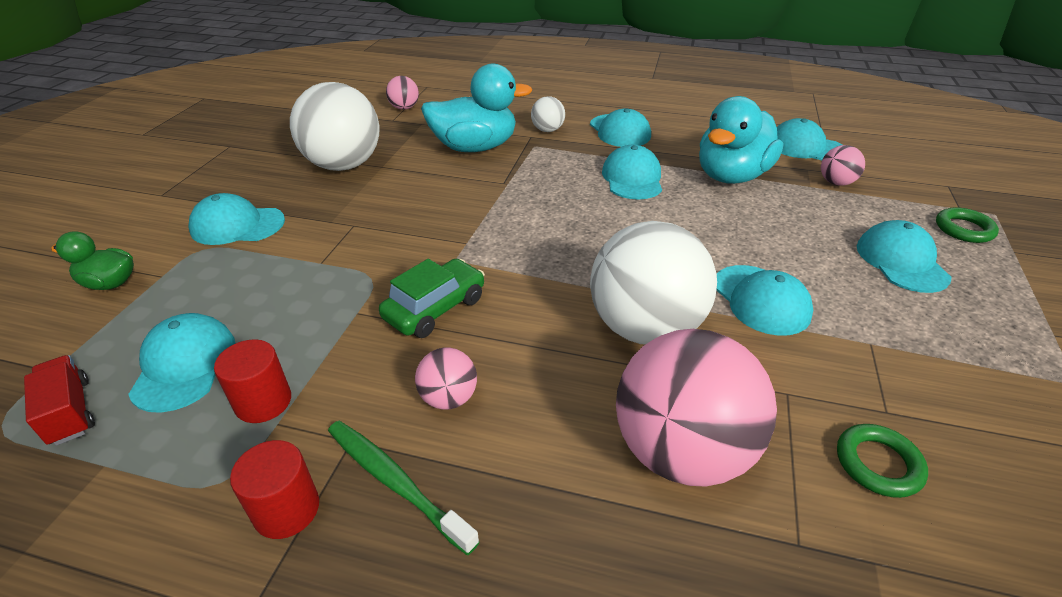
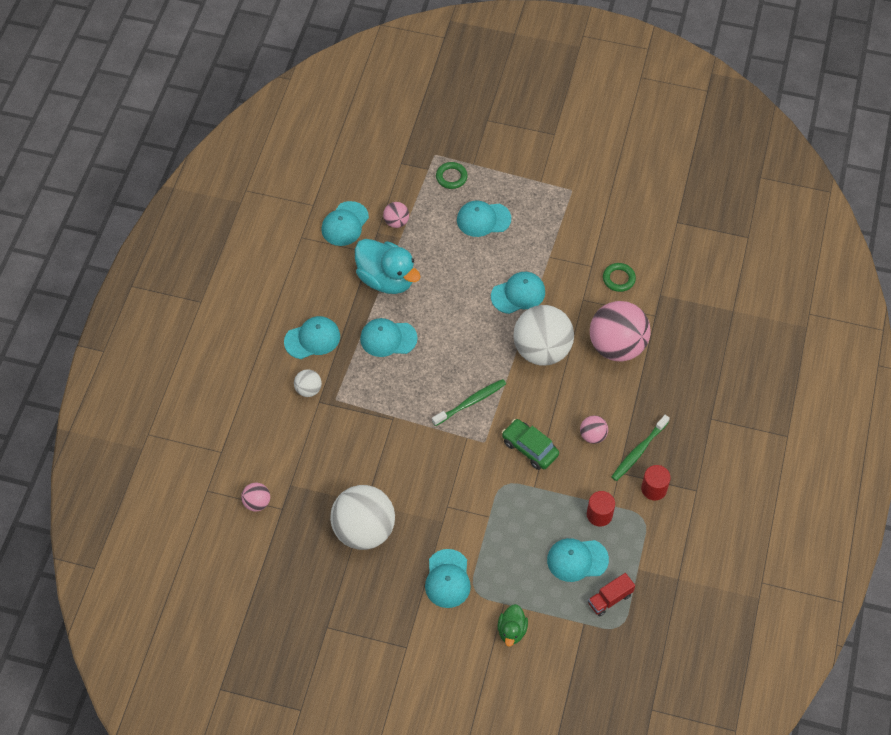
camera: 90 degrees left, 20 degrees up
(475, 147) = (337, 441): turquoise duck -> none
(529, 246) = (470, 402): none -> green toothbrush

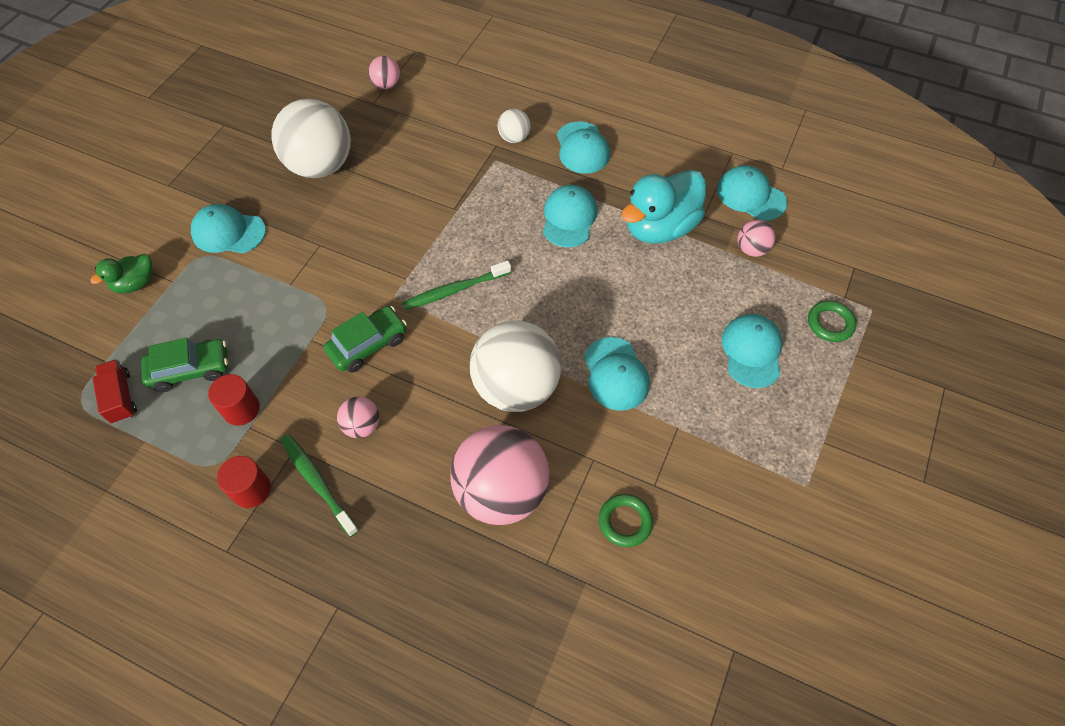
camera: 100 degrees right, 0 degrees up
(470, 402) = (455, 290): green toothbrush -> green toothbrush turned 90 degrees clockwise
(512, 630) = (135, 283): green duck -> green duck turned 60 degrees counterclockwise
(577, 560) = (190, 370): turquoise cap -> green car

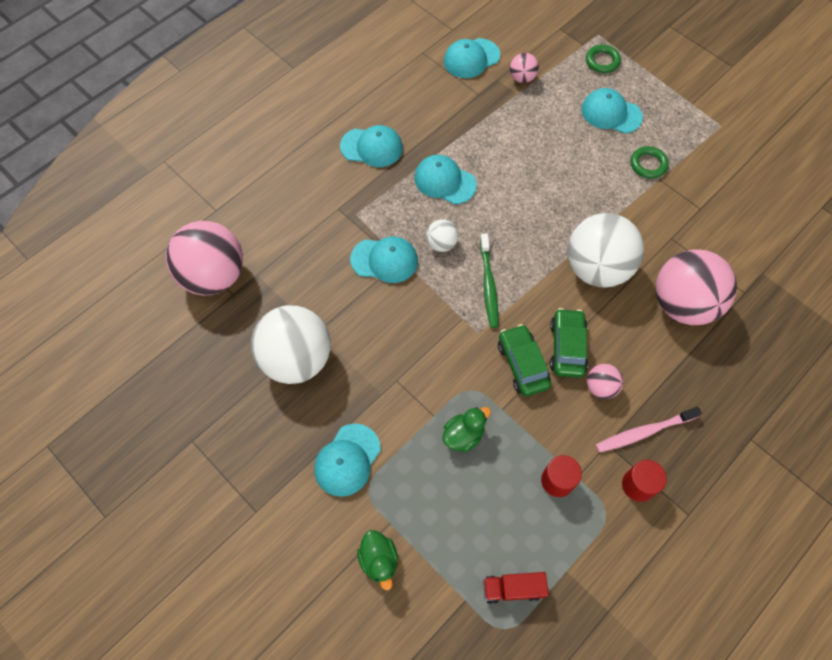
camera: 70 degrees left, 5 degrees up
(190, 370) = (501, 519): green car -> green car (567, 347)
(274, 314) = (463, 435): none -> green duck
(318, 483) = (644, 432): green toothbrush -> pink toothbrush
(387, 85) = (214, 276): pink ball -> pink ball, size x2.20
(514, 138) = (336, 192): white ball -> white ball (441, 244)
(615, 374) = (604, 200): turquoise cap -> turquoise cap (384, 260)
(625, 521) = (724, 235): green ring -> green ring (648, 164)
(659, 227) = (479, 125): turquoise duck -> none

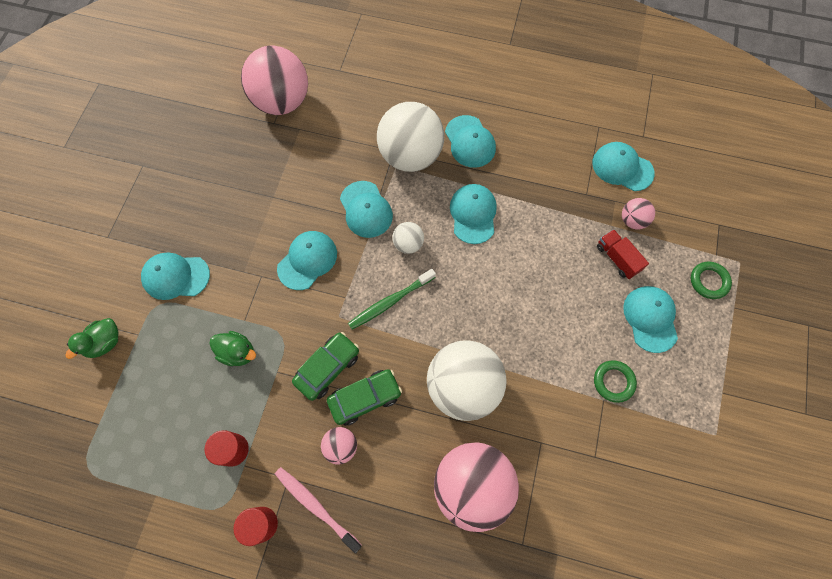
camera: 60 degrees right, 5 degrees up
(296, 359) = (242, 195): white ball -> white ball (410, 156)
(406, 333) = (307, 260): none -> turquoise cap
(512, 588) = (123, 457): red truck -> red truck (617, 258)

